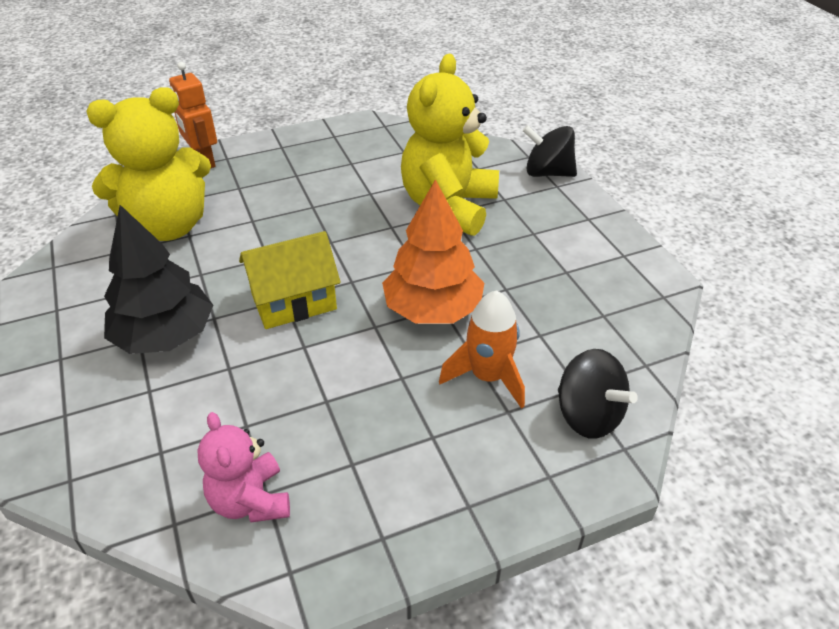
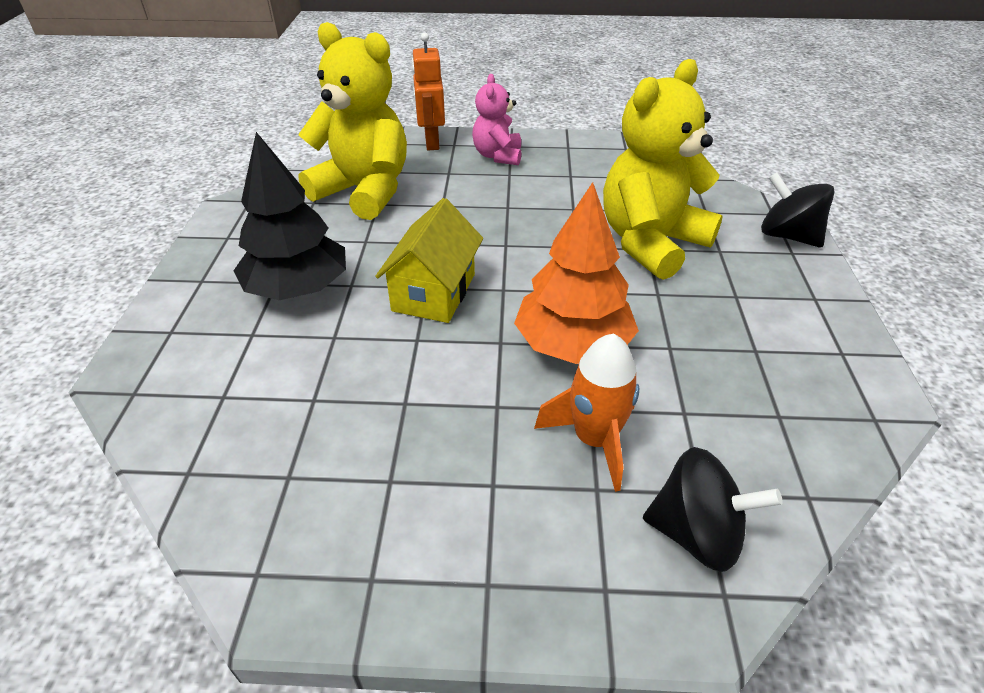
camera: 25 degrees right, 0 degrees up
(168, 226) = (364, 191): yellow teddy bear -> yellow teddy bear turned 150 degrees counterclockwise
(250, 501) = (268, 479): pink teddy bear -> pink teddy bear (498, 156)
(294, 302) = (434, 292): yellow house -> yellow house turned 75 degrees counterclockwise
(588, 415) = (696, 533): black spinning top -> black spinning top turned 60 degrees counterclockwise

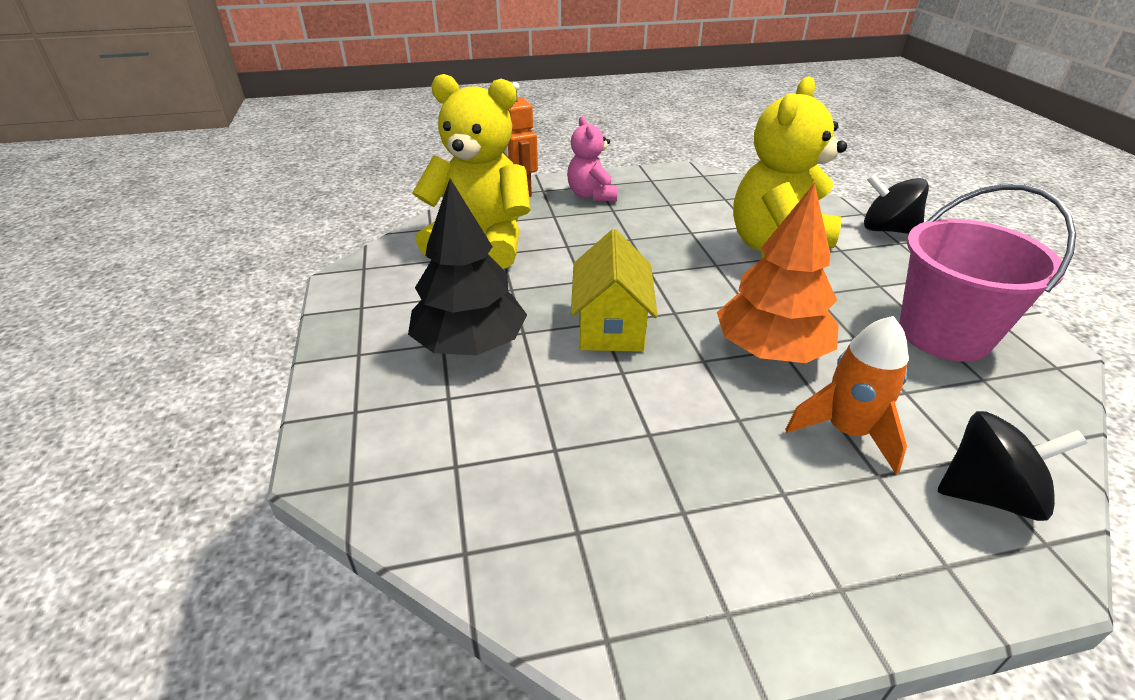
camera: 15 degrees left, 5 degrees down
(769, 360) = (944, 334): none -> pink bucket

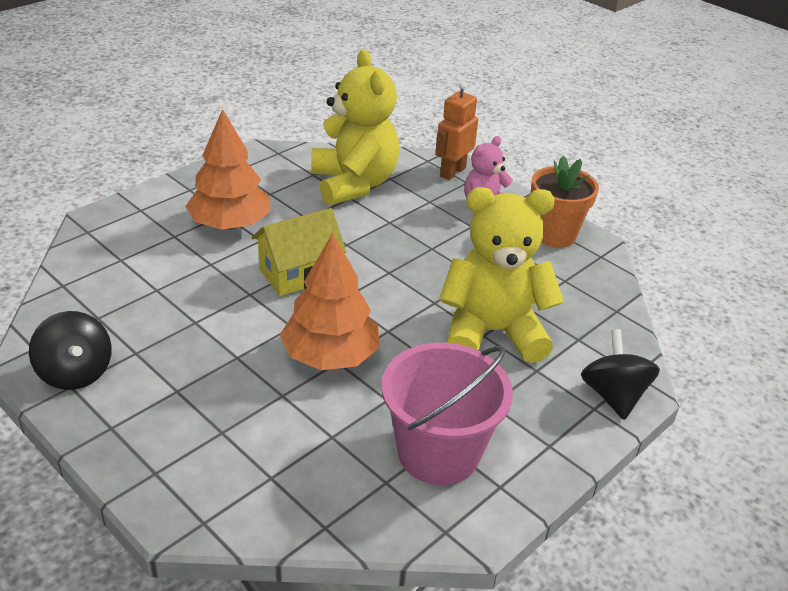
camera: 55 degrees right, 0 degrees up
(470, 344) = (230, 224): black tree -> orange tree
(659, 182) = (554, 235): none -> orange flower pot
(846, 431) = (258, 410): orange rocket -> none
(988, 494) = (235, 489): black spinning top -> black spinning top (75, 373)

